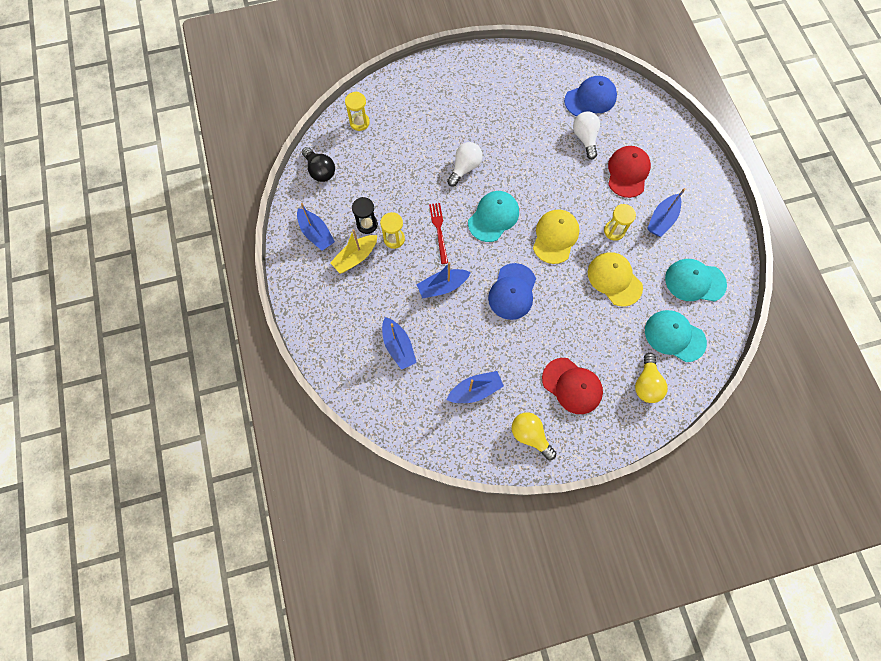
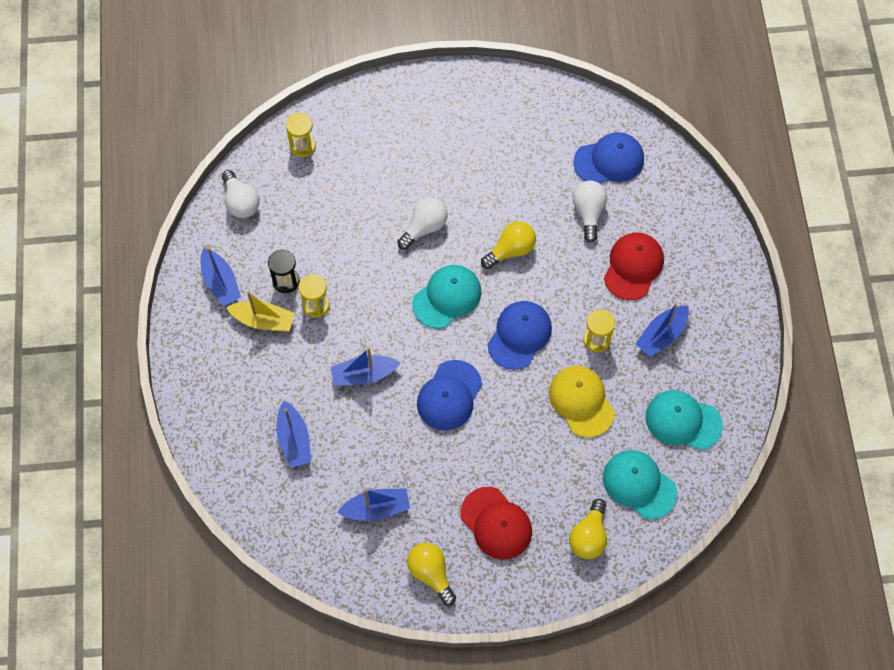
camera: 10 degrees right, 5 degrees down
(320, 171) = (241, 202): black light bulb -> white light bulb
(355, 257) = (263, 321): yellow boat -> yellow boat turned 135 degrees counterclockwise
(439, 230) = (374, 303): red fork -> none
(533, 175) = (511, 250): none -> yellow light bulb
(555, 237) = (519, 335): yellow cap -> blue cap

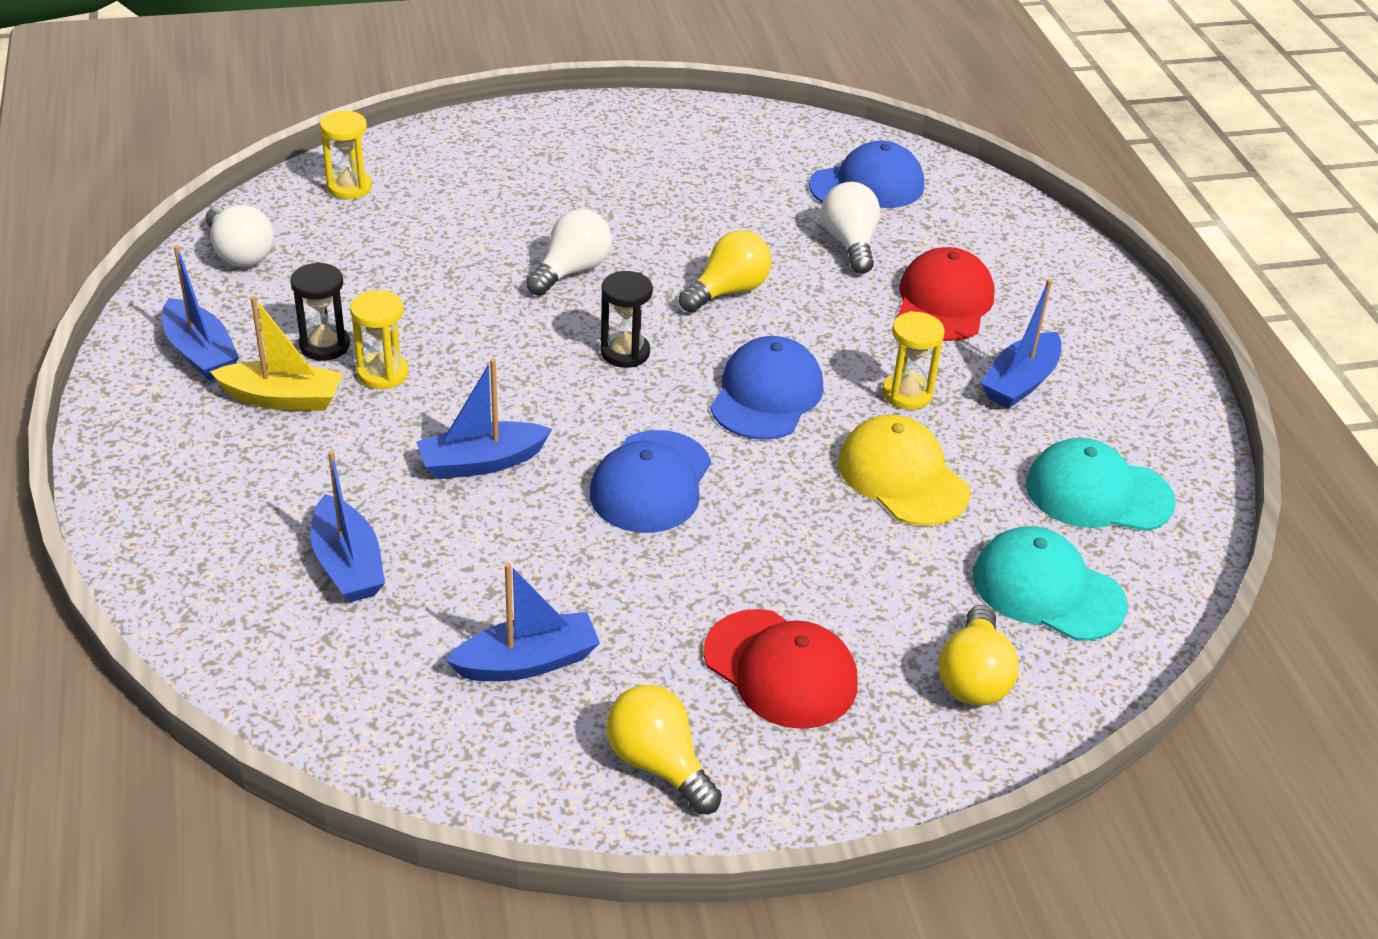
camera: 10 degrees left, 25 degrees down
(447, 297) = (625, 353): turquoise cap -> black hourglass

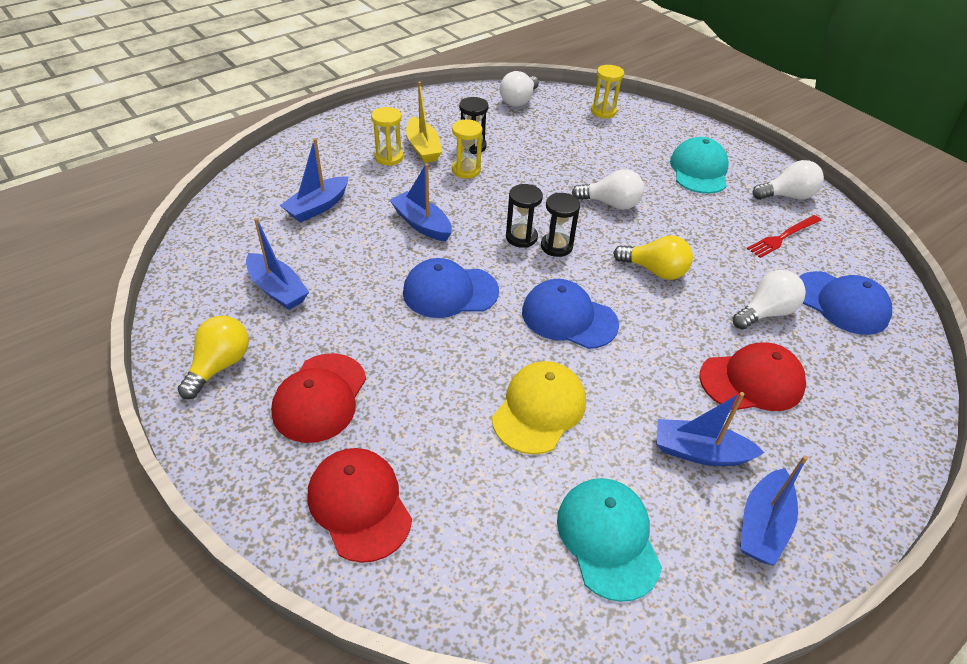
camera: 65 degrees right, 5 degrees up
(200, 353) = (437, 115): blue boat -> blue boat (762, 525)
(583, 376) = (521, 237): none -> black hourglass
(664, 129) = (787, 196): none -> white light bulb
(735, 170) = (783, 237): none -> red fork
(766, 395) = (569, 318): blue cap -> blue cap turned 150 degrees counterclockwise
(907, 394) = (629, 388): yellow hourglass -> yellow hourglass (389, 157)
(973, 677) = (359, 505): yellow light bulb -> red cap
(1047, 590) = (474, 529): turquoise cap -> turquoise cap (699, 170)

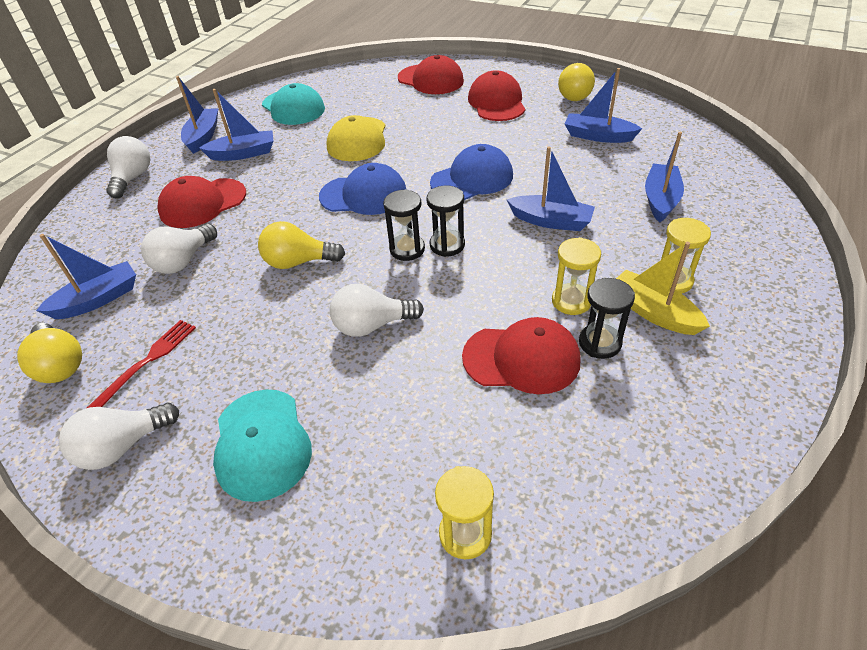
camera: 160 degrees right, 0 degrees up
(518, 100) = (626, 488): white light bulb -> white light bulb (133, 178)
(525, 155) = (521, 359): none -> red cap
(841, 303) = (98, 299): blue cap -> blue boat
(852, 259) = (60, 365): none -> yellow light bulb

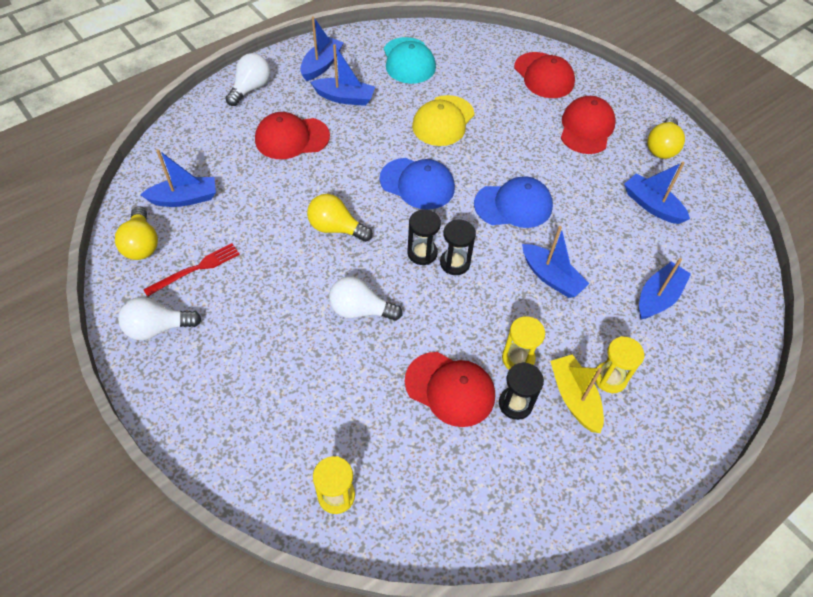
camera: 20 degrees right, 10 degrees up
(183, 261) = (255, 189): white light bulb -> none
(262, 444) = (243, 369): turquoise cap -> none

